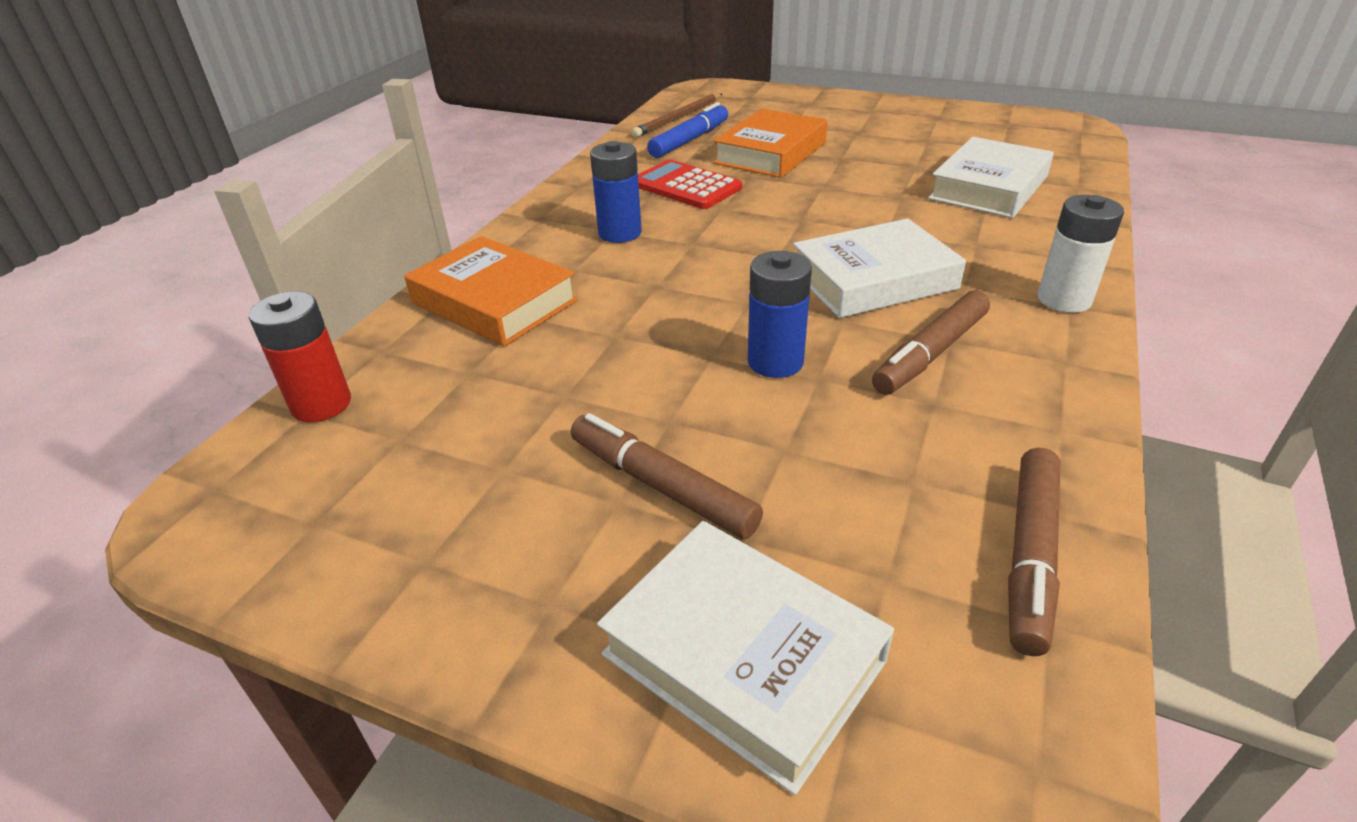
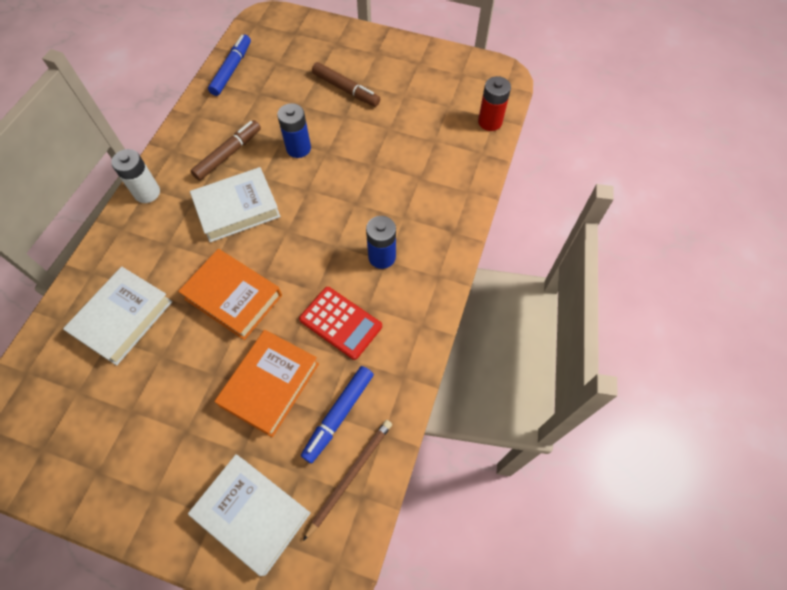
camera: 175 degrees right, 25 degrees up
(494, 301) = (439, 189): orange book -> orange book (233, 297)
(743, 658) = (321, 42): white book -> white book (252, 514)
(1030, 556) = (232, 69): brown marker -> blue marker

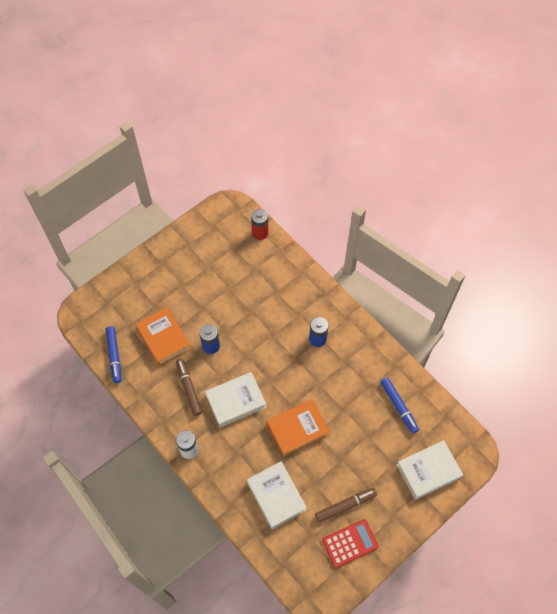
camera: 60 degrees left, 0 degrees up
(232, 69) = (114, 356): blue marker -> blue marker turned 150 degrees counterclockwise
(237, 209) = (236, 401): white book -> white book turned 60 degrees clockwise
(270, 385) = (363, 433): orange book -> orange book (164, 338)
(340, 323) = (346, 380): red calculator -> red calculator (350, 543)
(346, 89) = (181, 296): brown marker -> brown marker (345, 506)
(350, 476) = (432, 416): brown pencil -> none

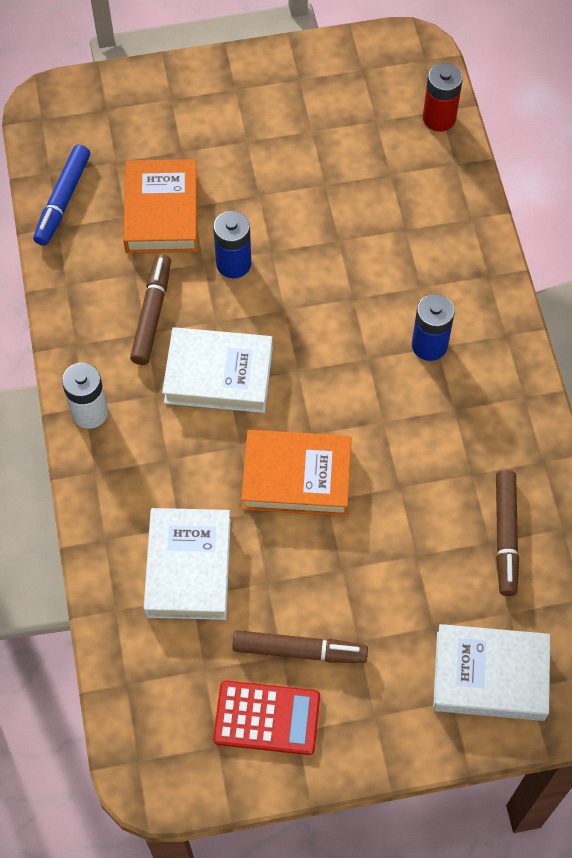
camera: 30 degrees right, 0 degrees up
(398, 406) = (505, 536): blue marker -> brown marker

